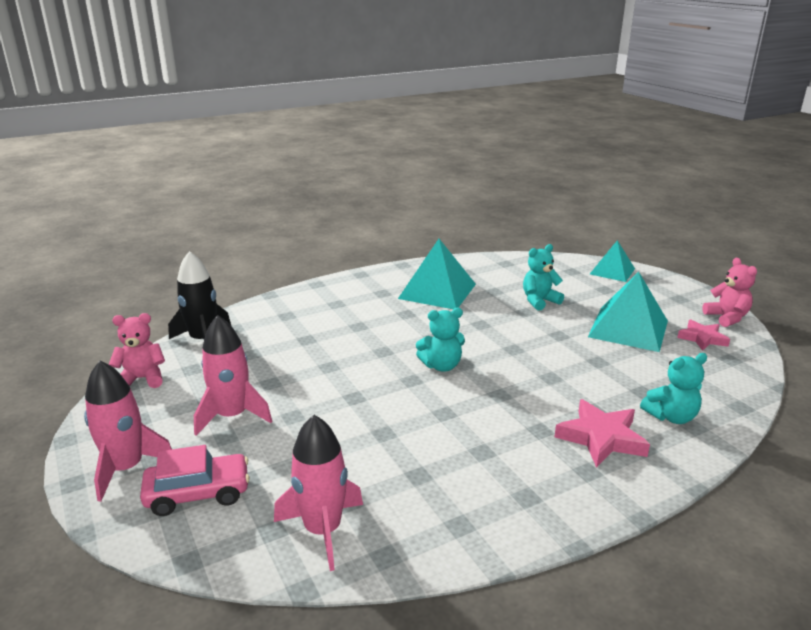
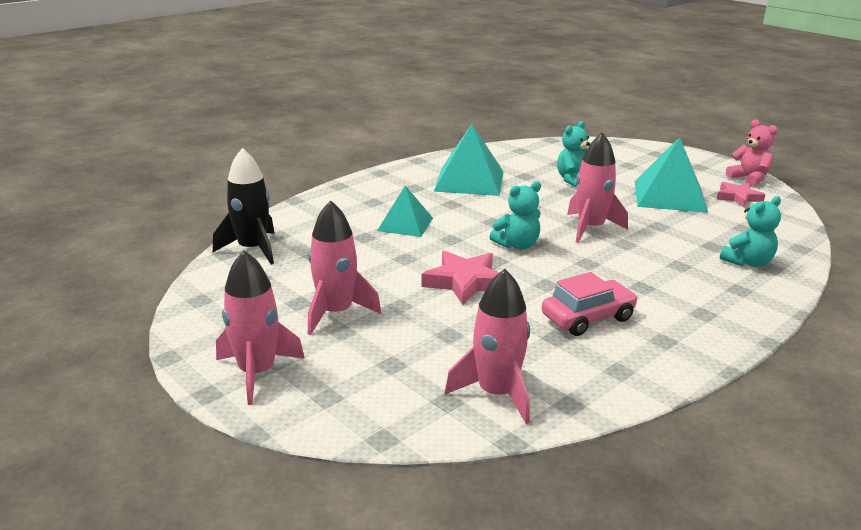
camera: 15 degrees left, 0 degrees up
(142, 379) = (211, 292): pink teddy bear -> none
(198, 493) = (350, 383): pink car -> pink car (587, 318)
(525, 355) = (590, 228): none -> pink rocket
(601, 438) = (699, 286): pink star -> pink star (465, 282)
(612, 271) = (626, 149): turquoise pyramid -> turquoise pyramid (405, 224)

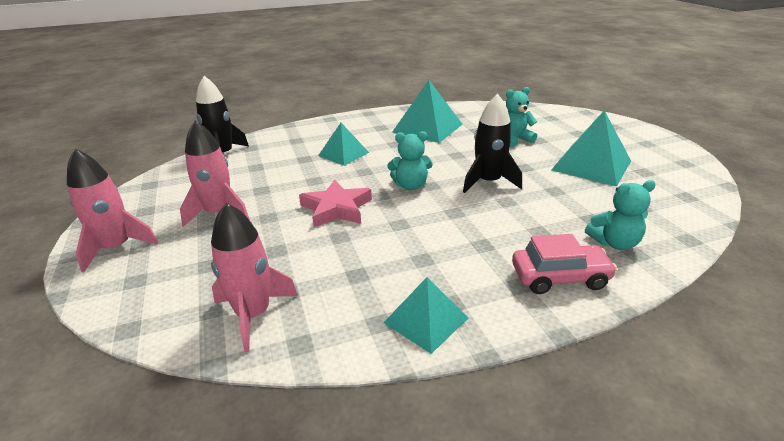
camera: 25 degrees right, 5 degrees up
(587, 318) = (403, 263): pink car -> pink car (559, 277)
(590, 228) = (488, 182): pink rocket -> black rocket
(656, 358) = (426, 320): none -> turquoise pyramid
(738, 197) = (662, 177): pink star -> none
(749, 179) = (690, 161): pink teddy bear -> none

